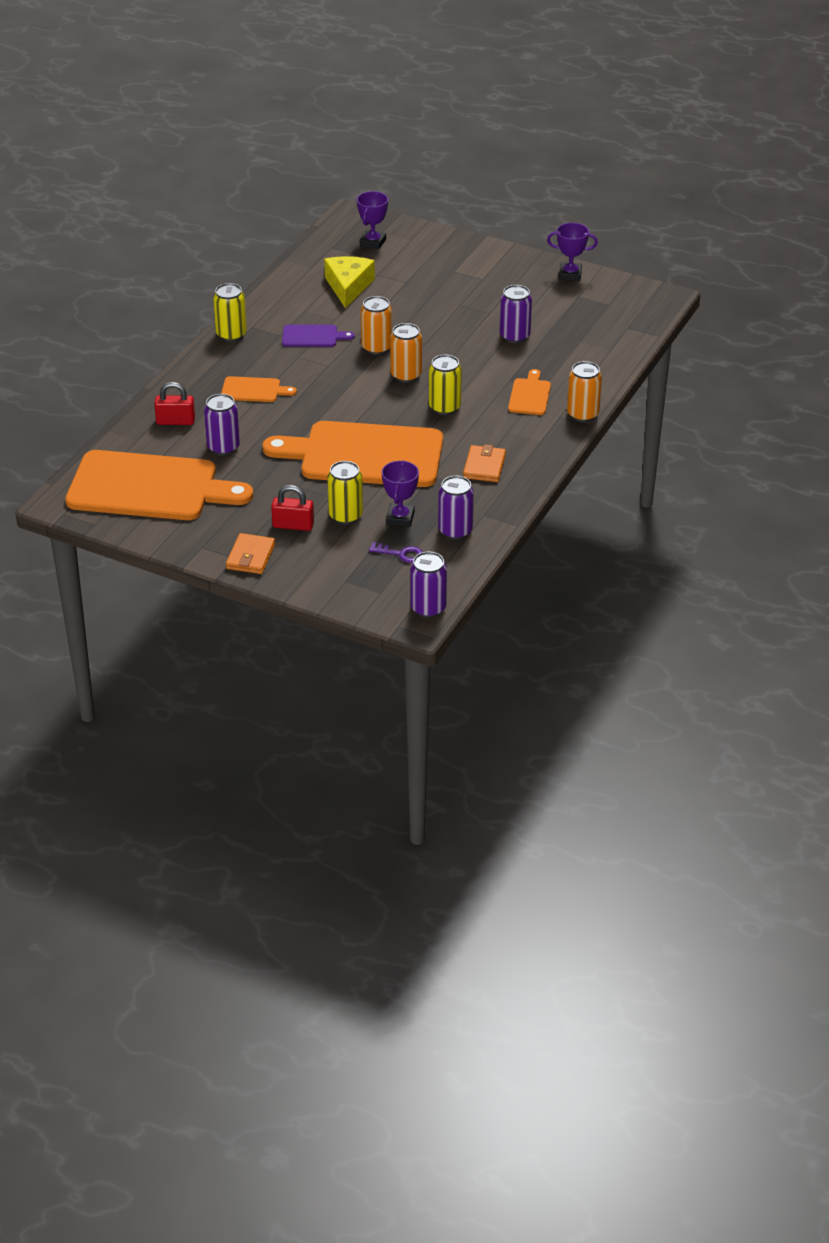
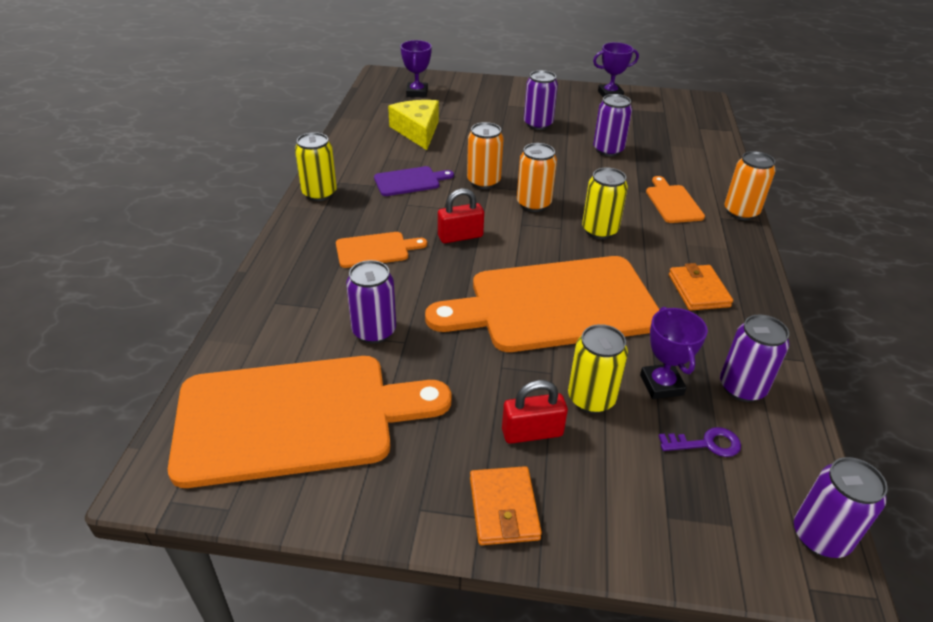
camera: 20 degrees left, 0 degrees up
(175, 421) = (295, 308): red padlock -> red padlock (460, 236)
(468, 298) = (538, 124): none -> purple can

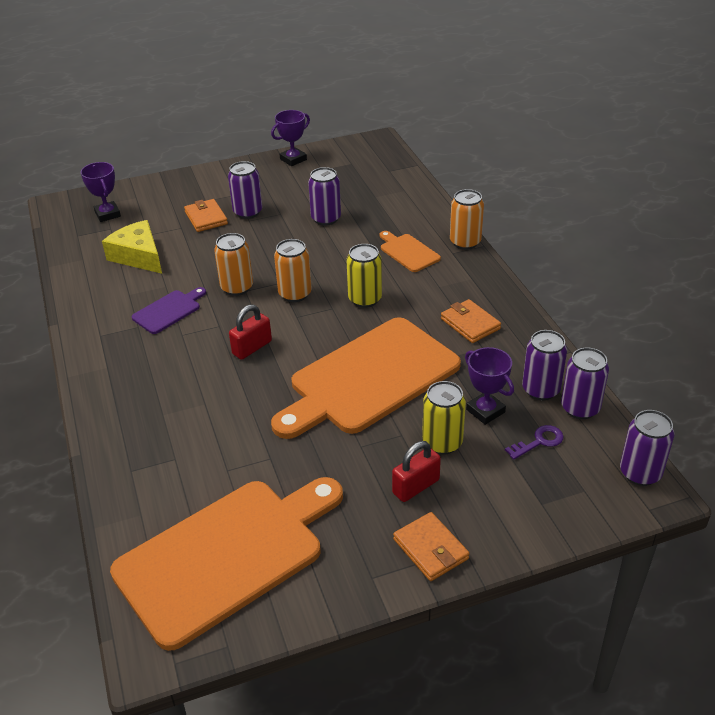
camera: 25 degrees left, 0 degrees up
(319, 193) = (90, 353): yellow can -> none
(374, 331) = (238, 460): purple can -> purple can (580, 408)
(376, 250) = (186, 388): orange cutting board -> none
(497, 118) = (206, 218): none -> orange wallet

